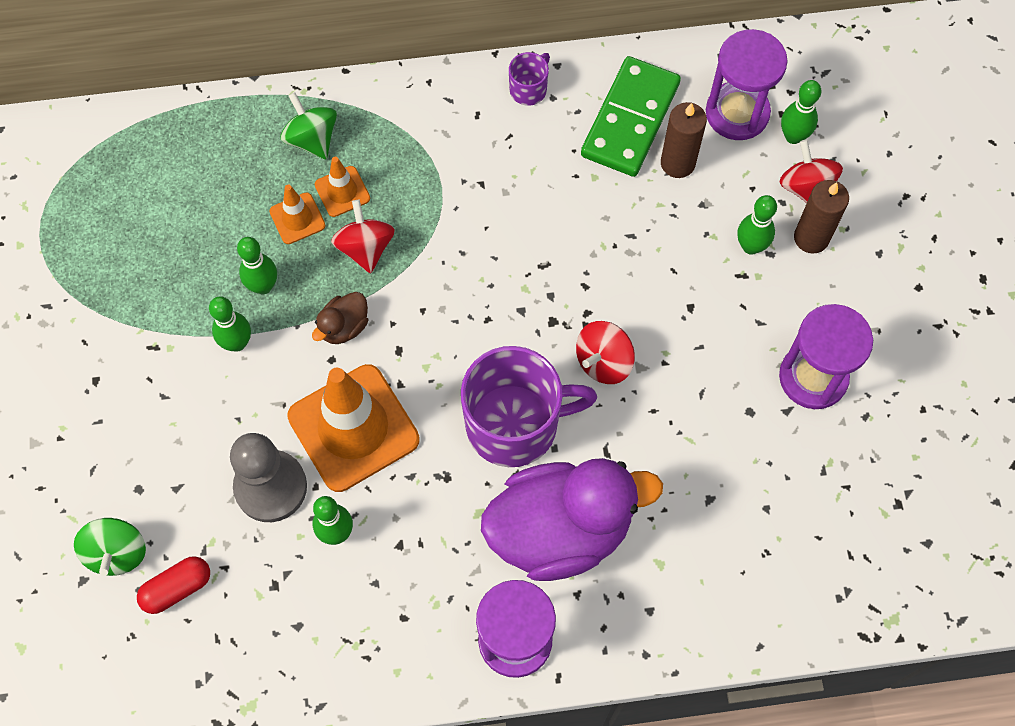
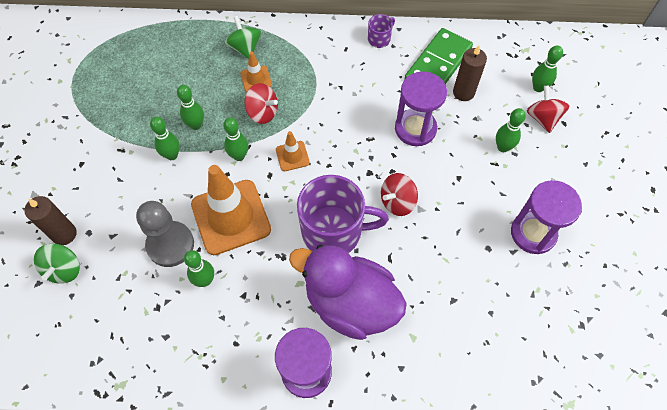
camera: 10 degrees right, 5 degrees down
(177, 588) = (95, 298): red capsule -> none
(297, 218) = (225, 90): orange traffic cone -> orange traffic cone (292, 156)
(344, 327) = (239, 156): brown duck -> green bowling pin
(365, 248) = (262, 113): red spinning top -> red spinning top turned 120 degrees clockwise
(560, 530) = (350, 304): purple duck -> purple duck turned 150 degrees counterclockwise
(737, 113) = (504, 70): purple hourglass -> purple hourglass (415, 129)
(811, 238) = (542, 148): brown candle -> brown candle (64, 234)

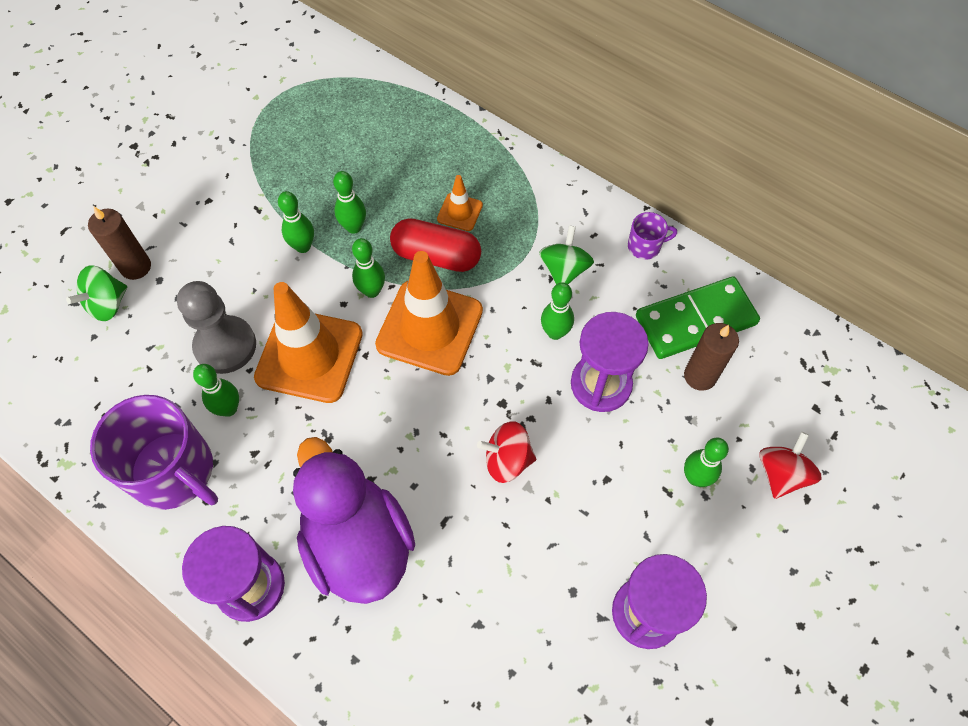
camera: 35 degrees right, 0 degrees up
(245, 48) = (476, 168): green spinning top -> green spinning top (564, 270)
(262, 113) = (436, 256): red spinning top -> red capsule
(292, 156) = (429, 327): orange traffic cone -> orange traffic cone, size x2.16
(333, 231) = (406, 446): purple mug -> purple mug (174, 472)
(538, 87) = (808, 430): green bowling pin -> green bowling pin (555, 332)

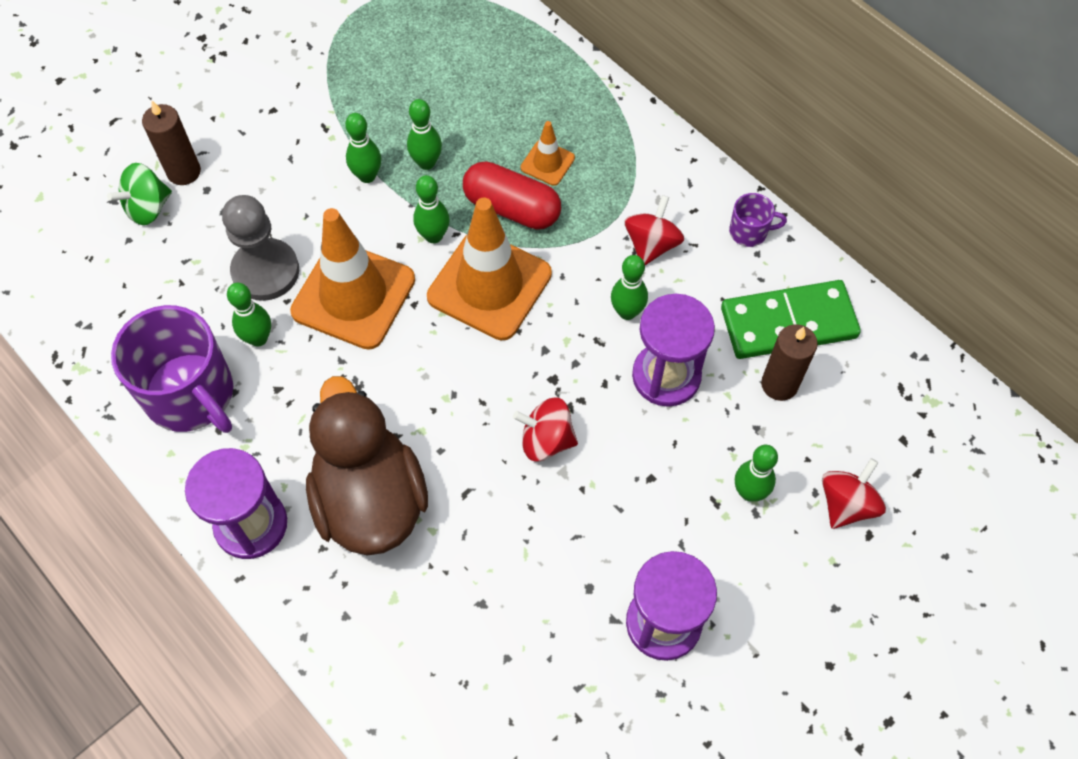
camera: 10 degrees right, 0 degrees up
(358, 543) = (370, 500): purple duck -> brown duck
(564, 270) = (651, 245): green spinning top -> red spinning top

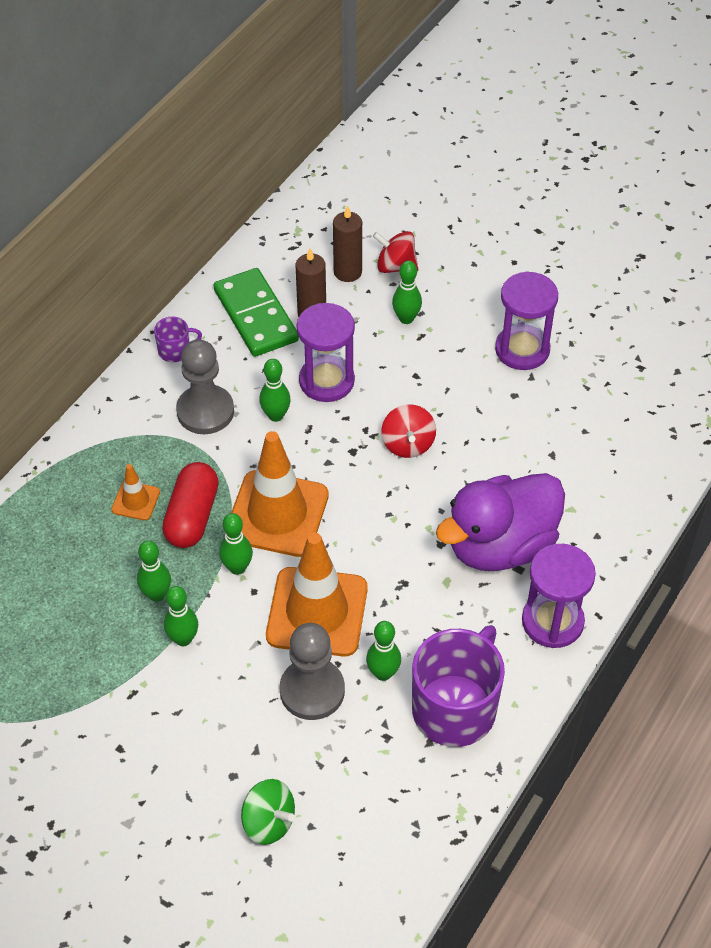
camera: 105 degrees left, 10 degrees down
(184, 172) = (216, 804): brown candle -> brown candle (347, 272)
(370, 500) = (500, 546): brown duck -> purple duck
(651, 245) = (205, 411): red spinning top -> grey pawn
(749, 231) = (175, 351): purple mug -> purple mug turned 90 degrees clockwise

